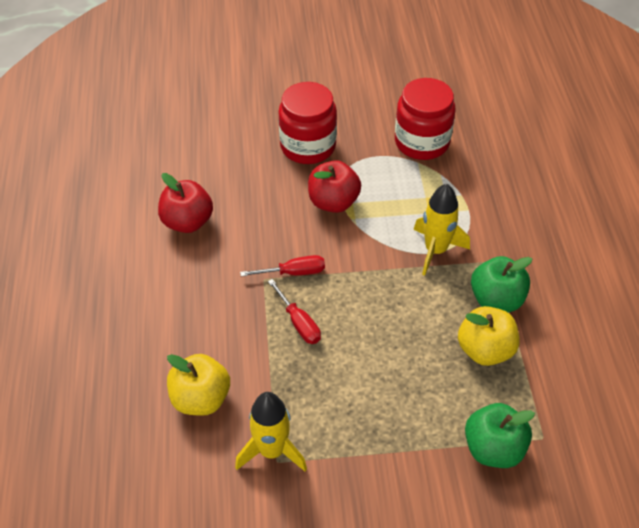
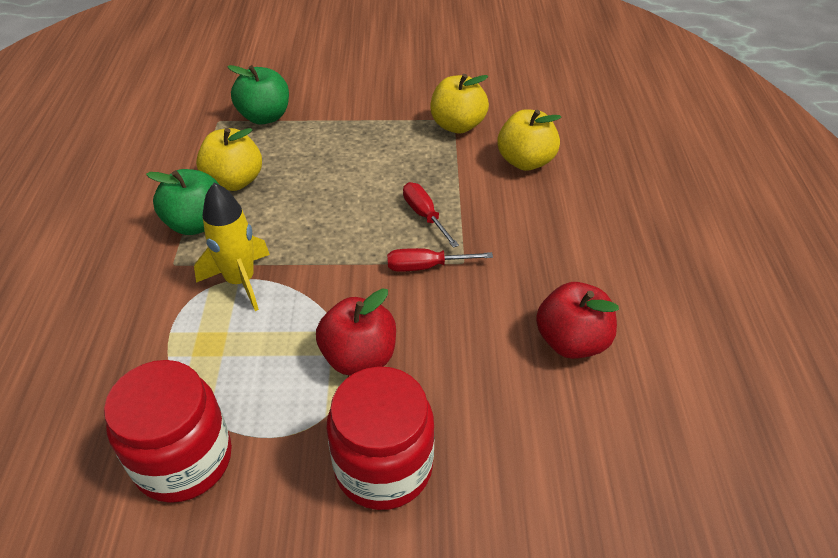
camera: 175 degrees left, 5 degrees down
(272, 451) = (457, 125): yellow rocket -> yellow apple

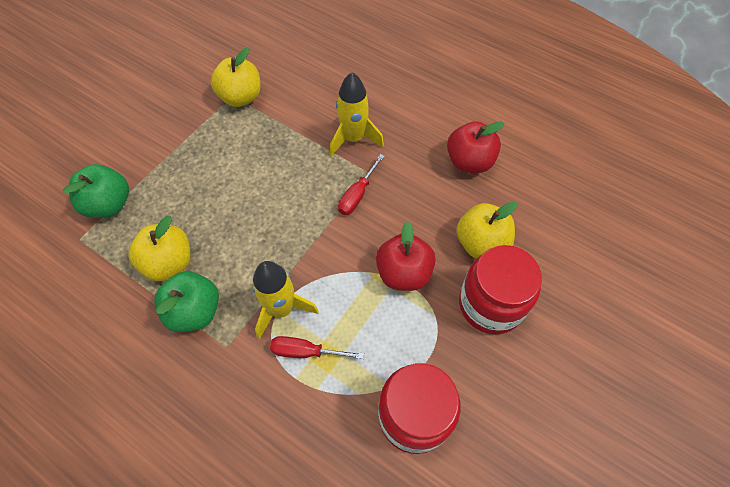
camera: 55 degrees left, 15 degrees up
(424, 215) = (311, 168): red screwdriver -> red screwdriver (305, 351)
(495, 226) = (353, 139): none -> yellow rocket
(525, 161) = (310, 86): yellow apple -> yellow apple (481, 243)

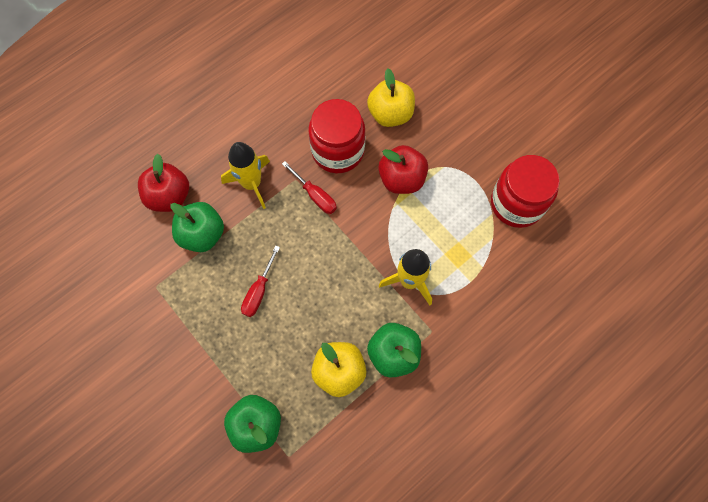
camera: 75 degrees left, 10 degrees up
(241, 97) = (161, 278): yellow apple -> none
(290, 115) = (202, 234): none -> green apple
(305, 351) = (450, 269): red screwdriver -> red screwdriver (258, 291)
(469, 161) = (309, 96): red apple -> red apple (169, 196)
(490, 304) = (444, 124): red jar -> red jar (338, 150)

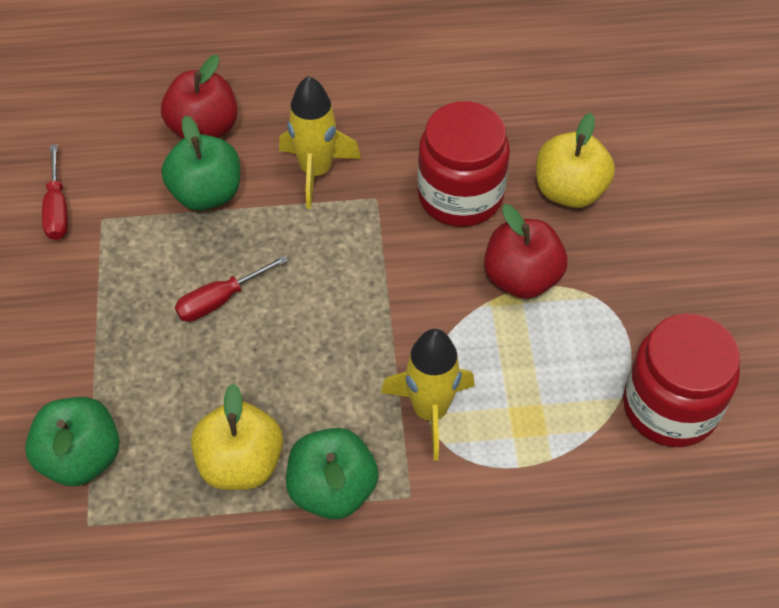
camera: 35 degrees right, 15 degrees down
(315, 196) = (386, 231): red screwdriver -> red screwdriver (57, 209)

